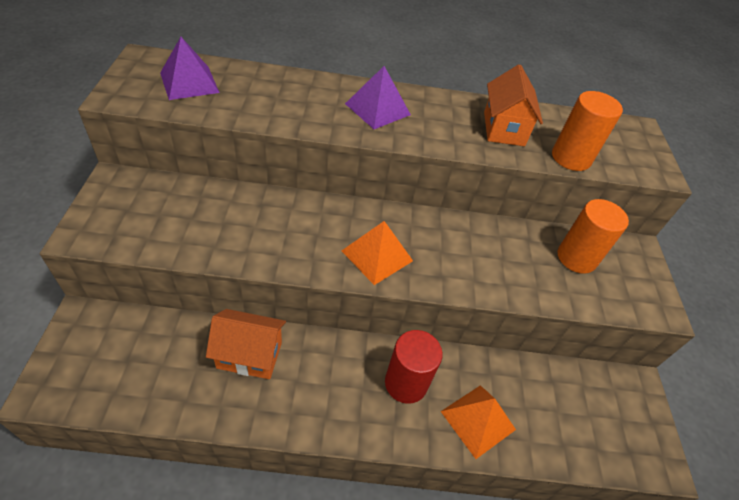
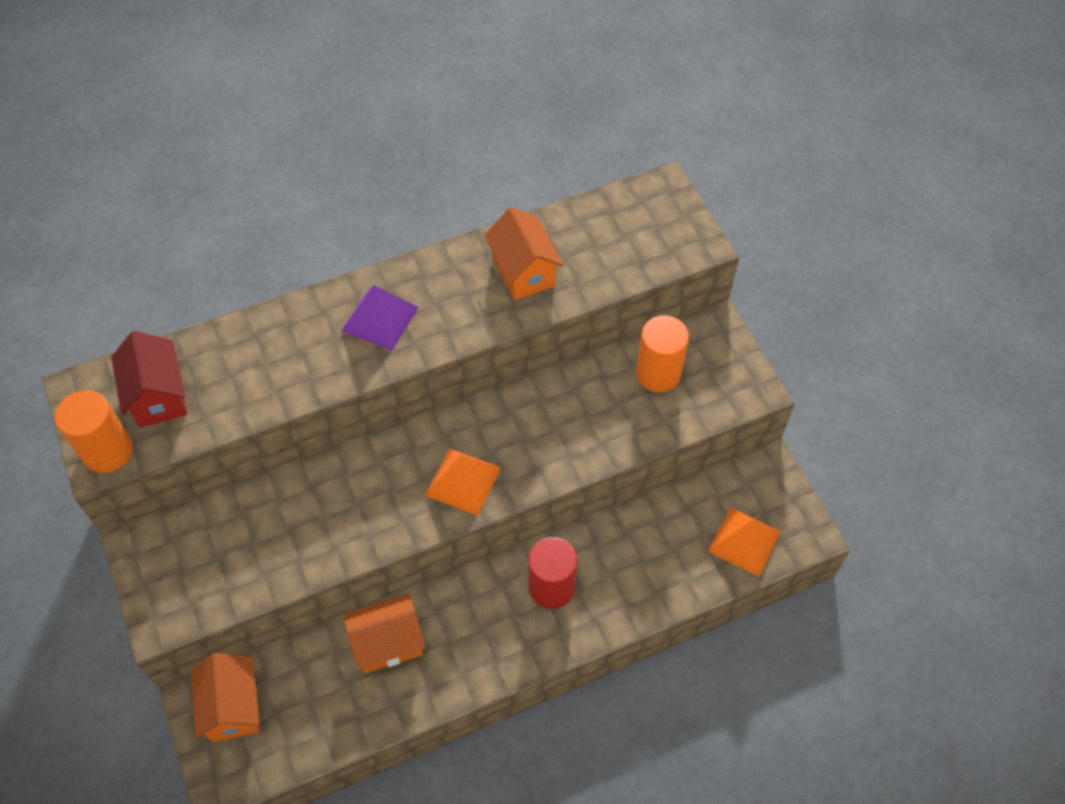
camera: 20 degrees left, 10 degrees up
(101, 338) = (233, 707): none -> orange house
(189, 82) = (158, 396): purple pyramid -> red house
(478, 420) = (634, 586): orange pyramid -> orange pyramid (744, 541)
(571, 158) = (607, 276): orange cylinder -> orange cylinder (107, 451)

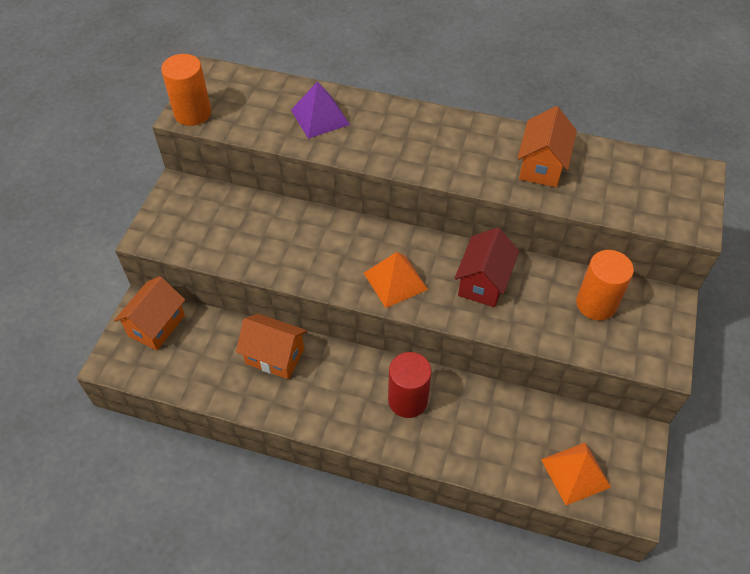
camera: 40 degrees right, 5 degrees down
(158, 396) = (247, 102): red house -> red house (483, 282)
(380, 319) = (418, 138): purple pyramid -> purple pyramid (320, 117)

